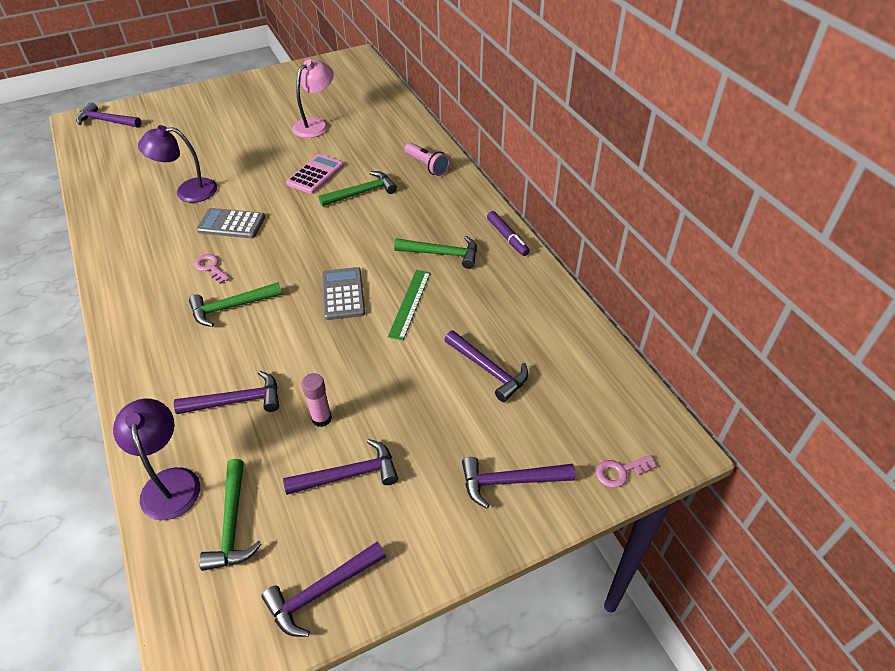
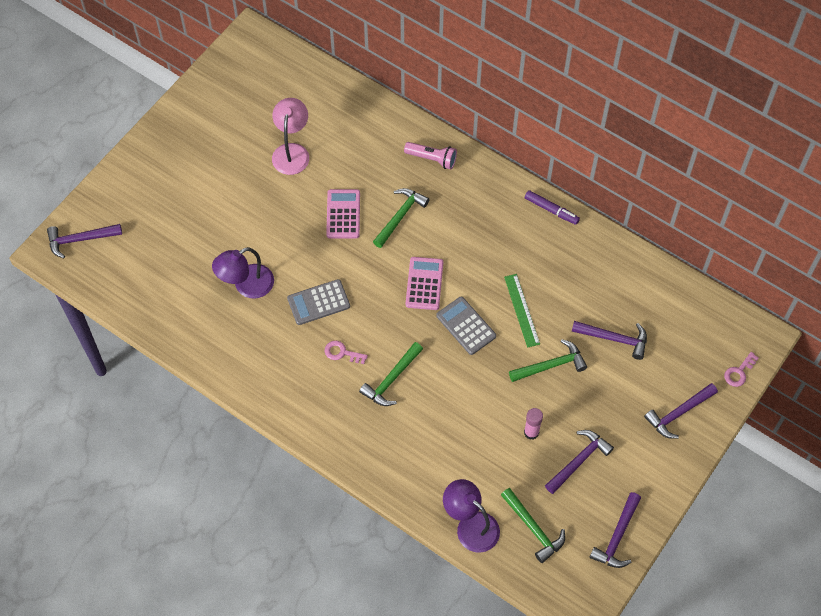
camera: 30 degrees left, 15 degrees up
(237, 401) = (463, 450): purple hammer -> none
(336, 246) = (424, 284): none -> pink calculator
(442, 254) = (512, 251): green hammer -> green hammer (551, 365)

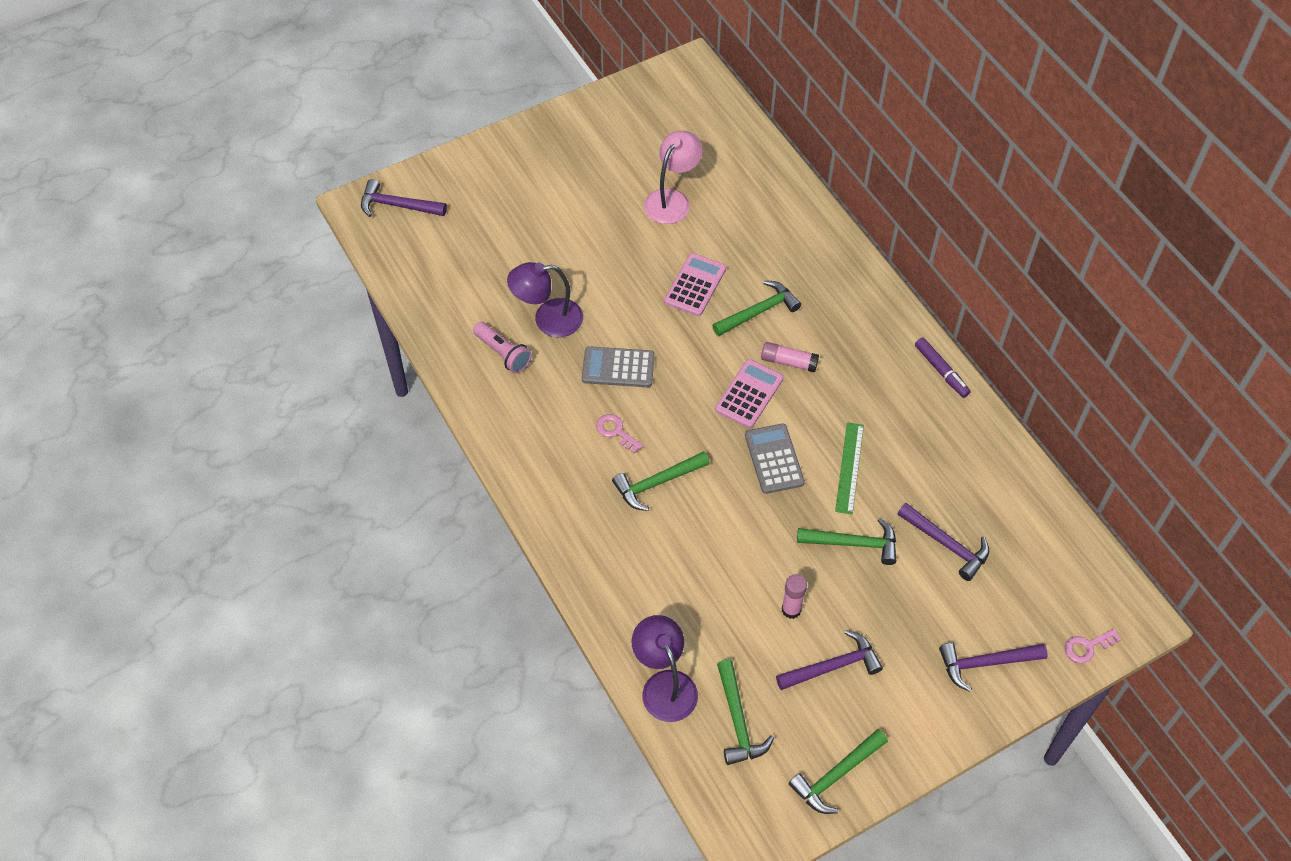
camera: 25 degrees right, 5 degrees down
(432, 159) = (827, 264): pink flashlight -> pink flashlight (503, 353)
(440, 247) = (788, 362): none -> pink glue stick
(617, 536) = (836, 775): purple hammer -> green hammer

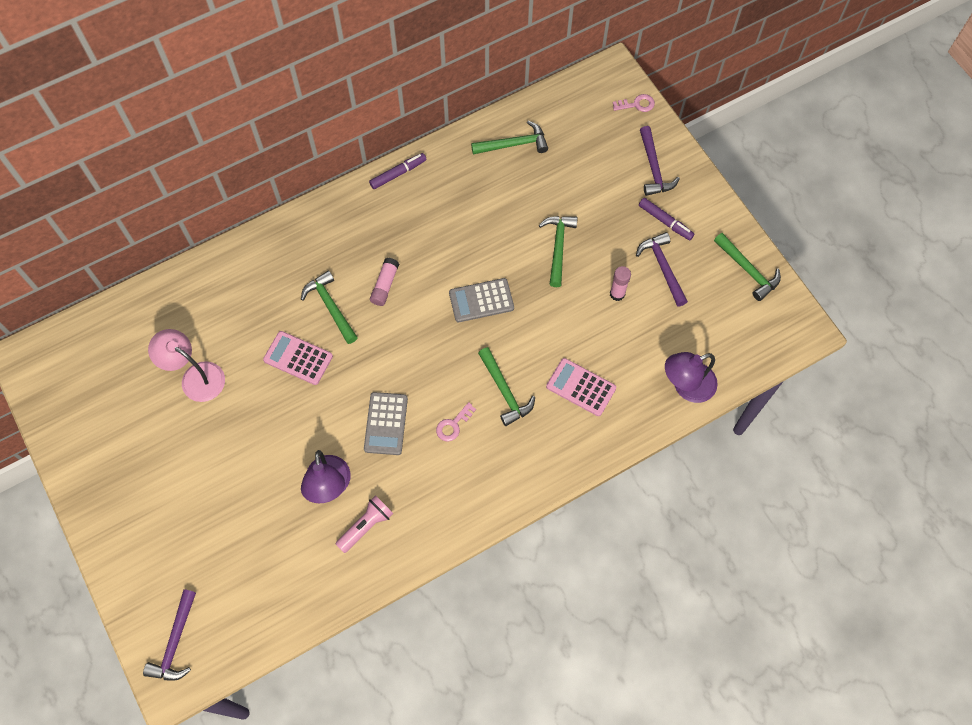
camera: 90 degrees left, 10 degrees up
(738, 720) = (711, 334): green hammer -> green hammer (513, 144)
(749, 394) = (417, 317): pink calculator -> pink calculator (581, 387)
(849, 468) = (489, 245): green ruler -> none
(902, 673) = (665, 222): none -> purple marker
(946, 544) = (557, 184): purple hammer -> none
(1087, 647) = (637, 104): pink key -> pink key turned 75 degrees counterclockwise

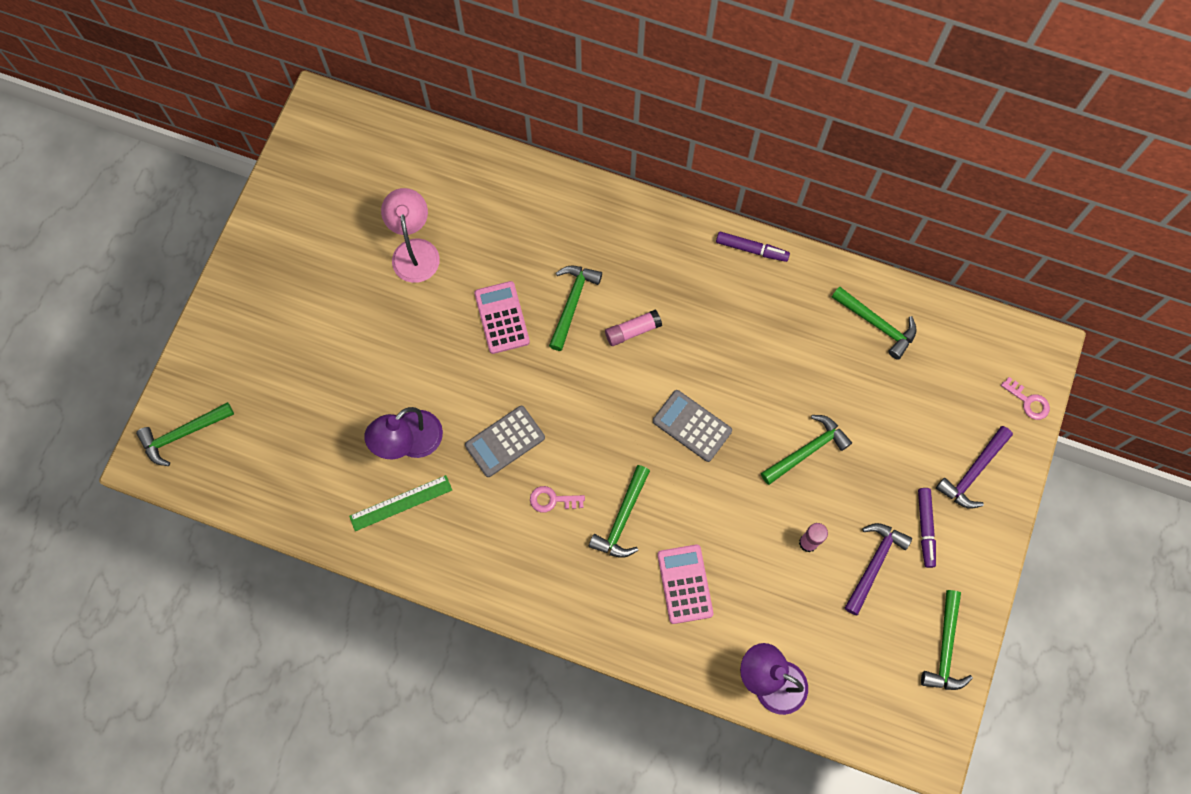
camera: 50 degrees right, 5 degrees up
(175, 642) = (183, 434): purple hammer -> green hammer
(366, 526) = (400, 503): pink flashlight -> green ruler

